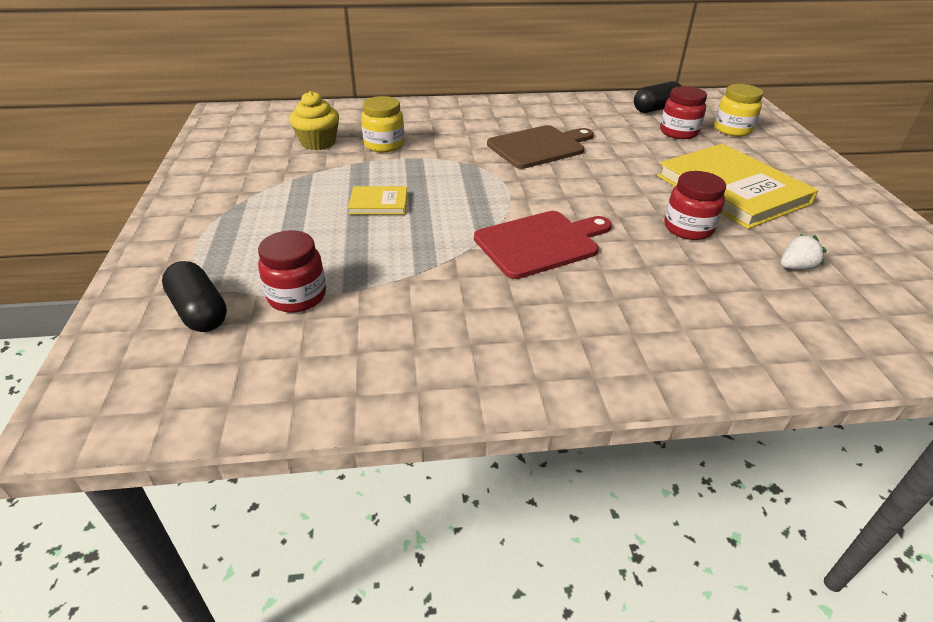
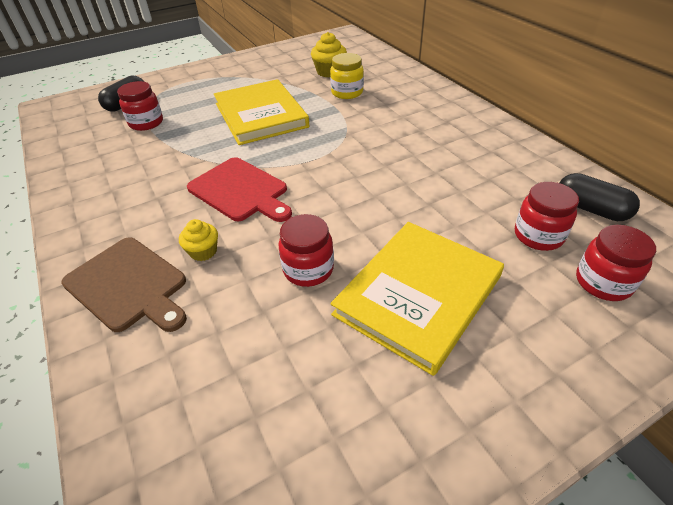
camera: 70 degrees right, 5 degrees up
(378, 203) = (261, 115): yellow book -> yellow book, size x2.24
(539, 146) = (408, 155): brown cutting board -> brown cutting board (129, 285)
(640, 282) = (203, 251): none -> yellow cupcake
(732, 130) = (603, 282): yellow jar -> red jar
(796, 267) = (268, 360): white strawberry -> none

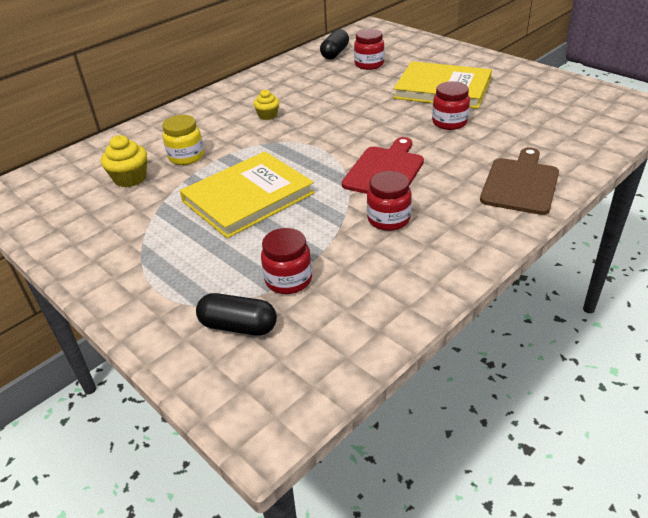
camera: 105 degrees left, 5 degrees down
(203, 251) = (465, 165): yellow cupcake -> yellow cupcake (268, 115)
(603, 282) = (396, 50): red jar -> red jar (388, 219)

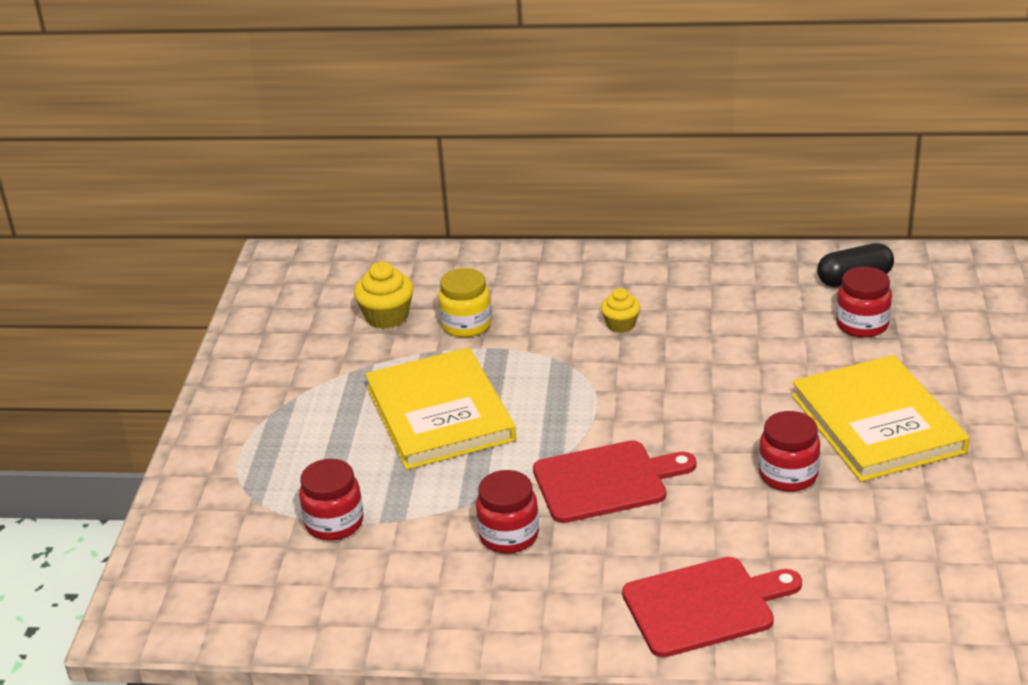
camera: 50 degrees right, 5 degrees down
(238, 326) = (240, 531): black capsule -> none
(248, 197) = (440, 413): yellow book -> yellow book turned 60 degrees clockwise
(520, 184) = (704, 605): brown cutting board -> red cutting board

